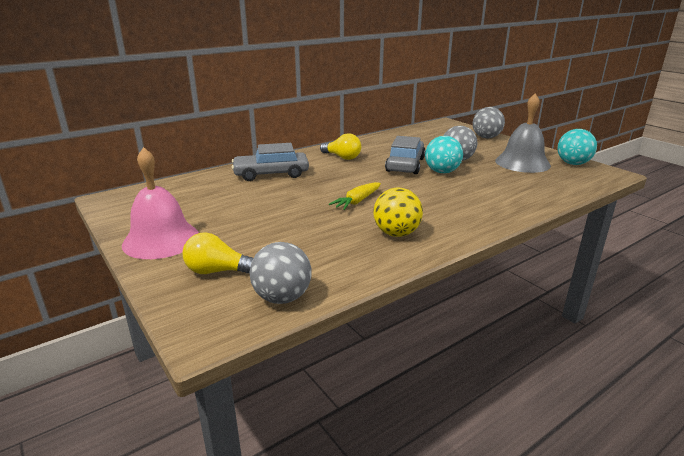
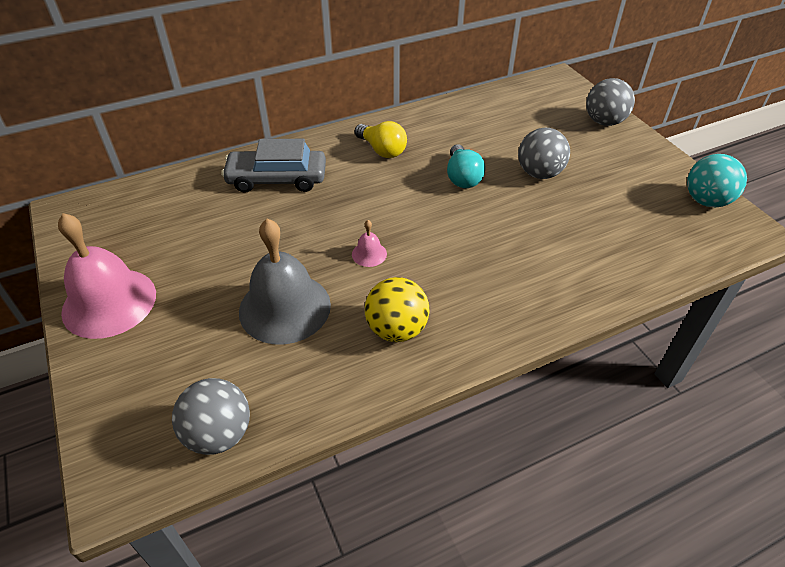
camera: 10 degrees right, 20 degrees up
(218, 271) = (159, 373): yellow light bulb -> none
(357, 201) = (369, 254): yellow carrot -> pink bell
(405, 165) = (462, 177): grey car -> turquoise light bulb
(442, 172) = (507, 200): turquoise ball -> none
(522, 163) = (632, 190): grey bell -> grey bell (285, 307)

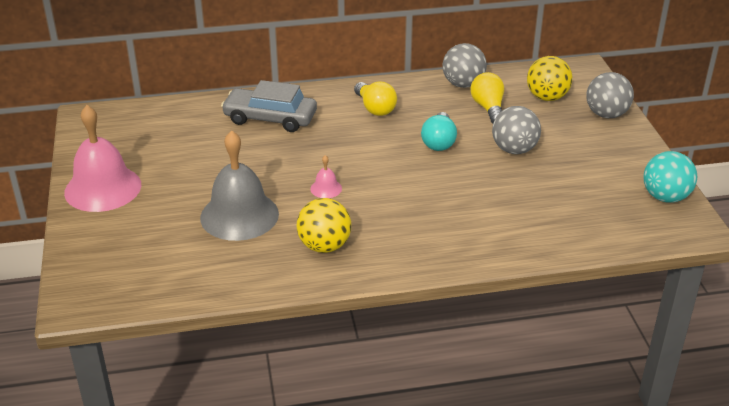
camera: 15 degrees right, 10 degrees down
(219, 434) = (158, 288): grey ball -> grey ball (463, 84)
(493, 132) = (488, 108): none -> yellow light bulb
(541, 113) = (547, 97): none -> yellow ball

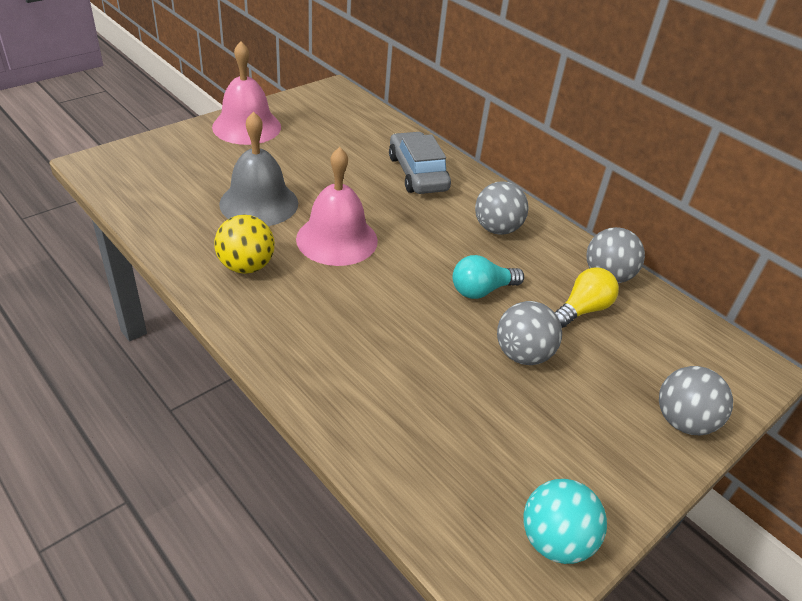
camera: 55 degrees right, 5 degrees up
(326, 188) = (337, 239): pink bell -> pink bell, size x2.39
(375, 108) = (497, 229): yellow light bulb -> grey ball
(547, 97) = (658, 353): yellow ball -> none

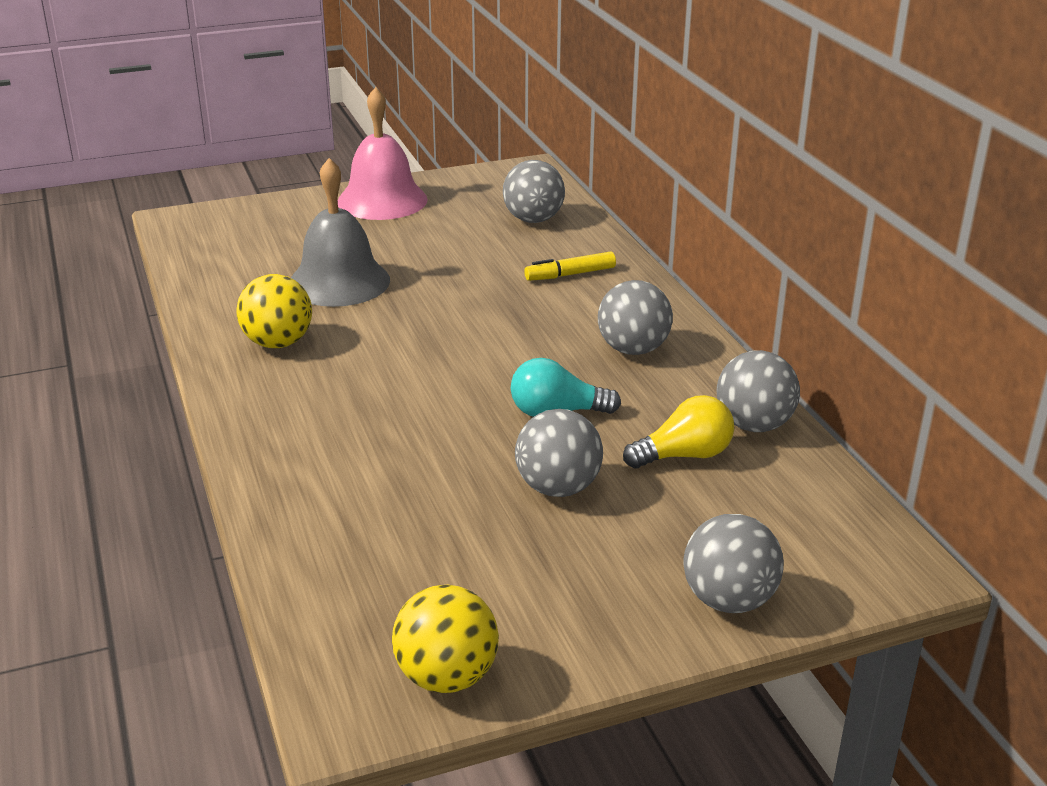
camera: 25 degrees right, 10 degrees down
(337, 239) = (407, 331): pink bell -> none
(364, 131) = (533, 220): none -> grey ball
(418, 173) = (570, 274): grey car -> yellow marker
(555, 541) = (446, 677): turquoise ball -> yellow ball

